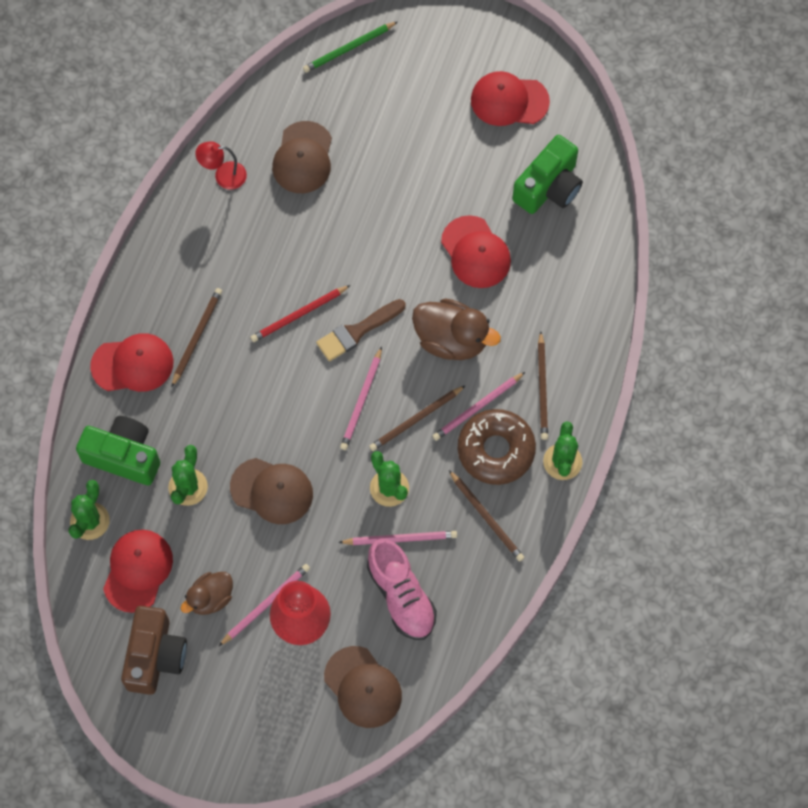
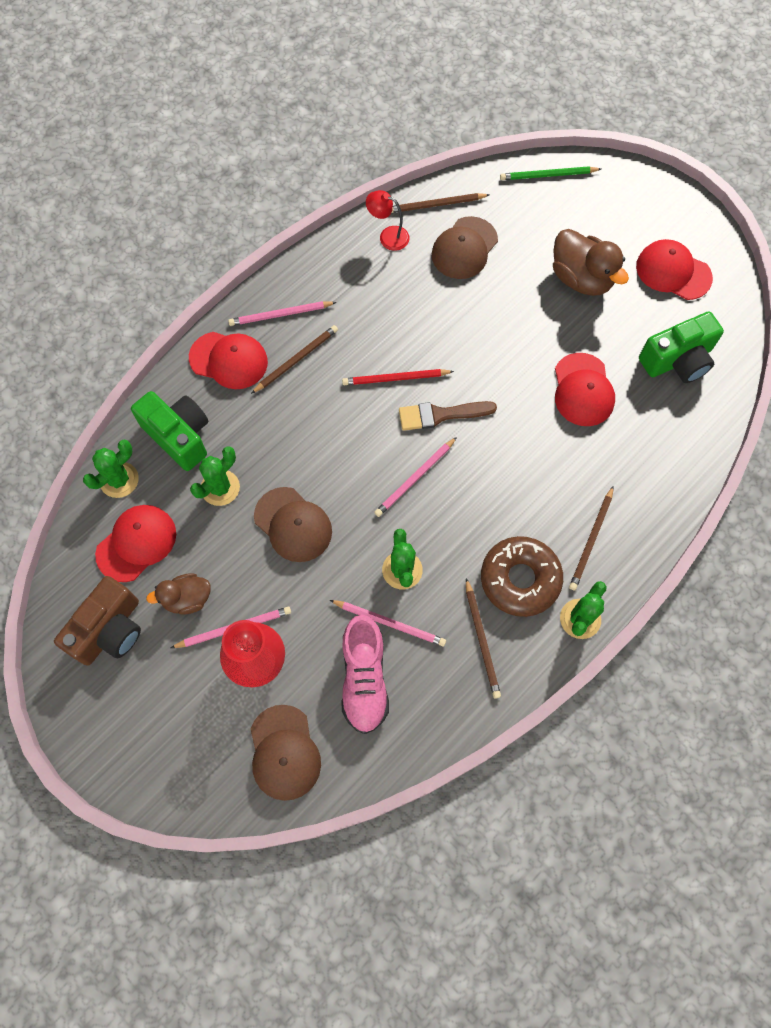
camera: 25 degrees right, 0 degrees up
(416, 420) = (457, 517): brown pencil -> brown pencil (436, 205)
(451, 340) = (524, 459): brown duck -> brown duck (581, 278)
(477, 408) = (520, 531): pink pencil -> pink pencil (280, 315)

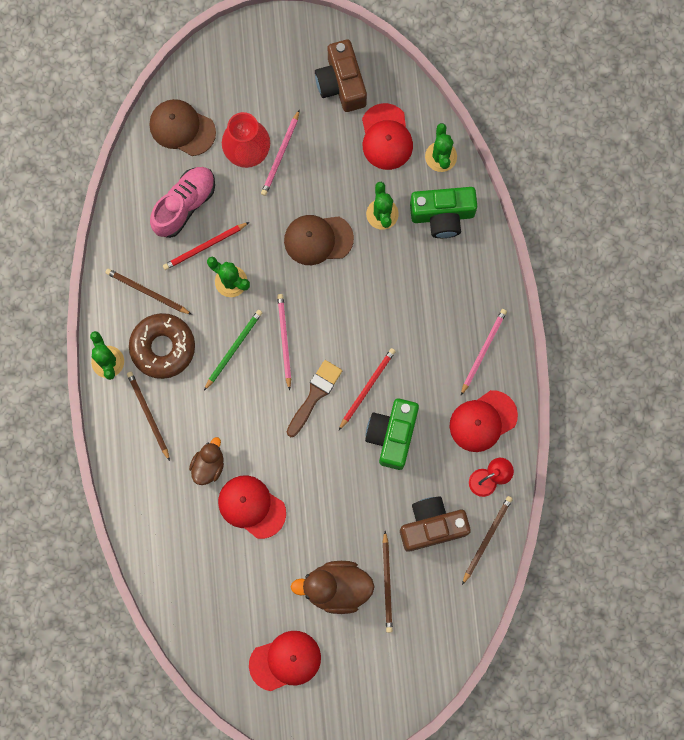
camera: 130 degrees right, 10 degrees up
(187, 599) = (323, 141): brown duck -> brown duck (208, 465)
(229, 360) = (474, 289): red cap -> red cap (483, 421)
(296, 360) = (437, 334): brown pencil -> brown pencil (387, 583)
(364, 679) = (184, 205): pink shoe -> pink shoe turned 90 degrees clockwise
(390, 623) = (204, 247): pink pencil -> red pencil
(464, 248) = (432, 526): brown cap -> brown camera
(548, 175) = (444, 647): green pencil -> green pencil (233, 349)
(677, 360) = (217, 594): green camera -> green camera (392, 435)

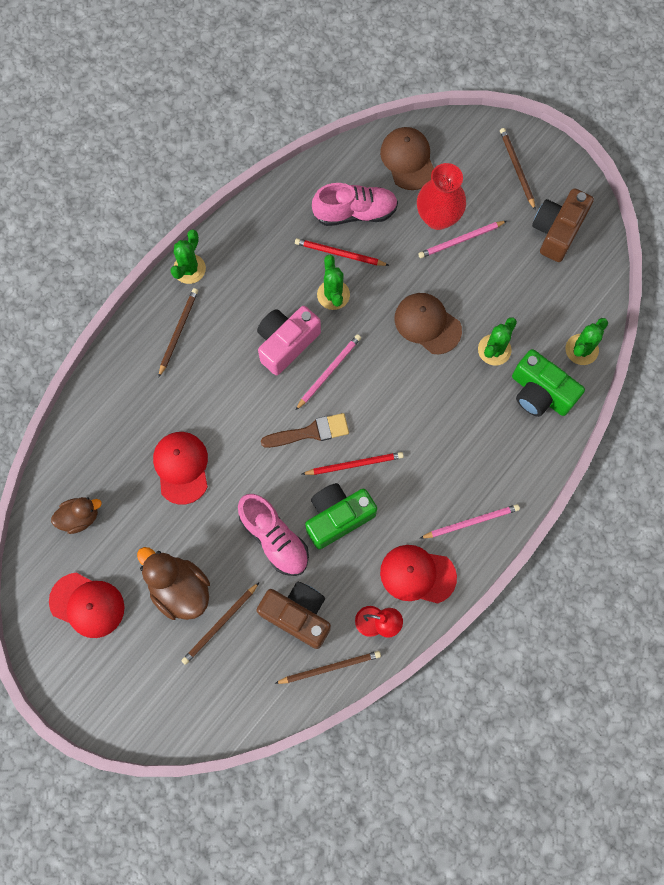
camera: 45 degrees right, 5 degrees down
(147, 292) = (266, 247): brown pencil -> brown pencil (517, 168)
(163, 347) = (237, 295): brown donut -> none
(208, 465) = (182, 408): brown duck -> brown duck (80, 517)
(233, 349) = (286, 343): green pencil -> pink camera
(364, 491) = (274, 538): none -> pink shoe
(386, 137) = (553, 298): red cap -> none

